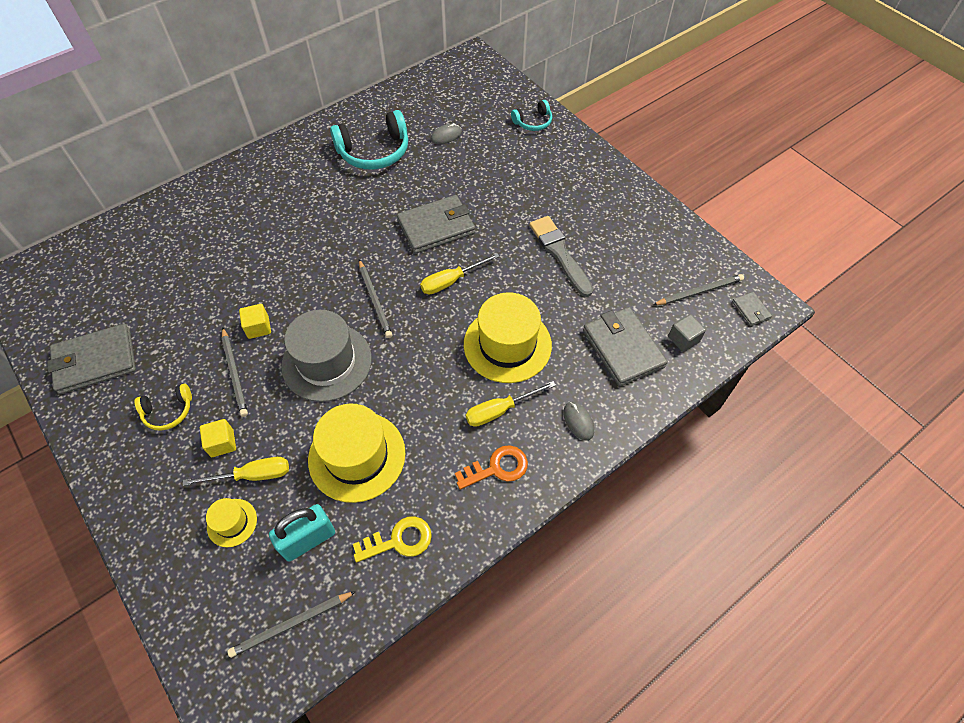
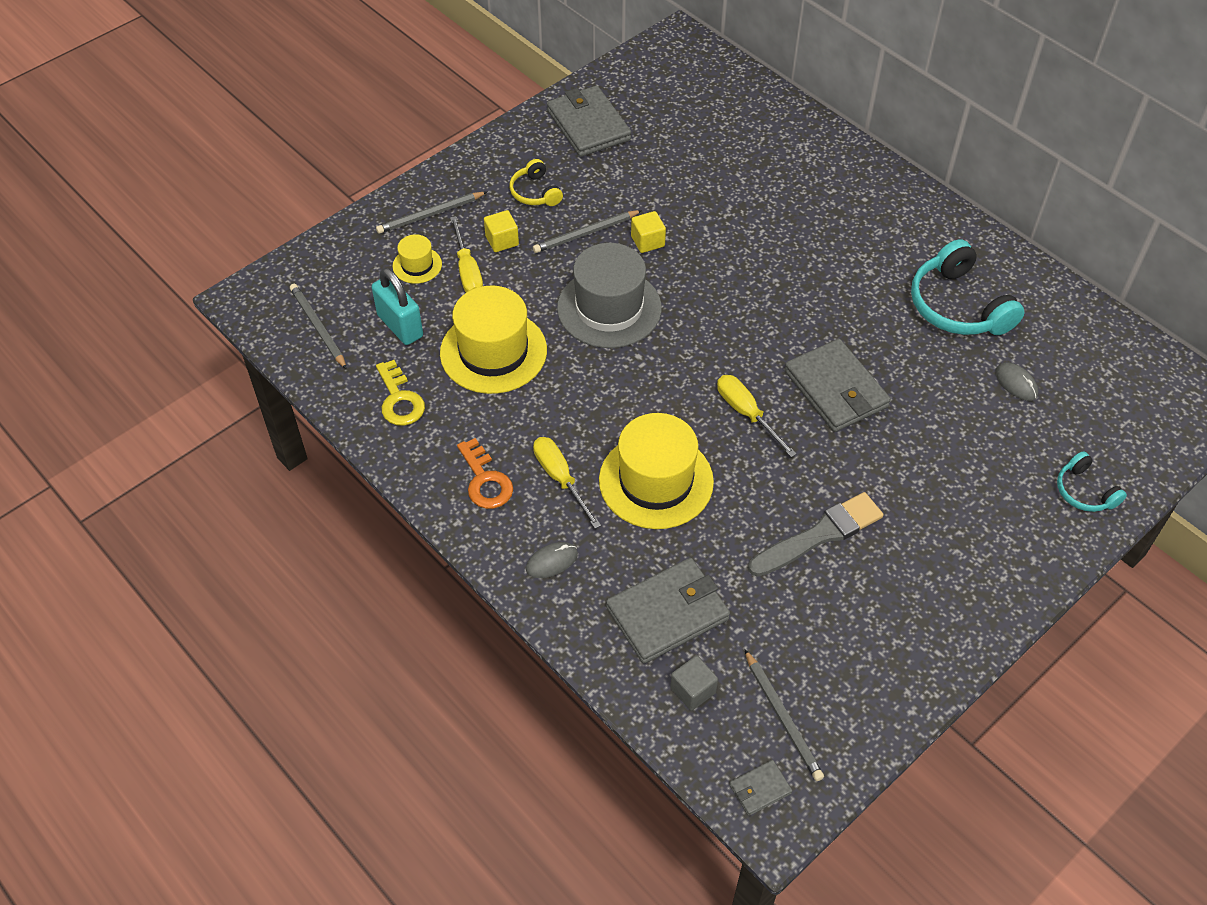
camera: 85 degrees right, 5 degrees down
(375, 300) = (703, 340): grey pencil -> grey pencil (430, 215)

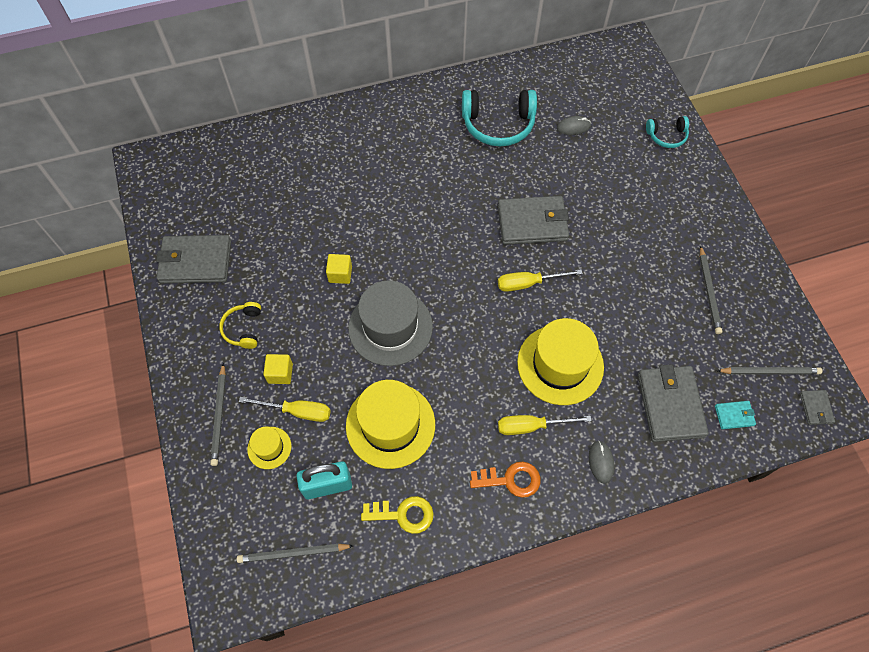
camera: 65 degrees left, 10 degrees up
(535, 192) = (243, 328): yellow headphones -> yellow headphones turned 90 degrees clockwise
(586, 234) = (308, 311): grey pencil -> grey pencil (709, 291)
(693, 690) = (734, 415): grey cube -> turquoise wallet
(820, 535) = (643, 287): grey brush -> none

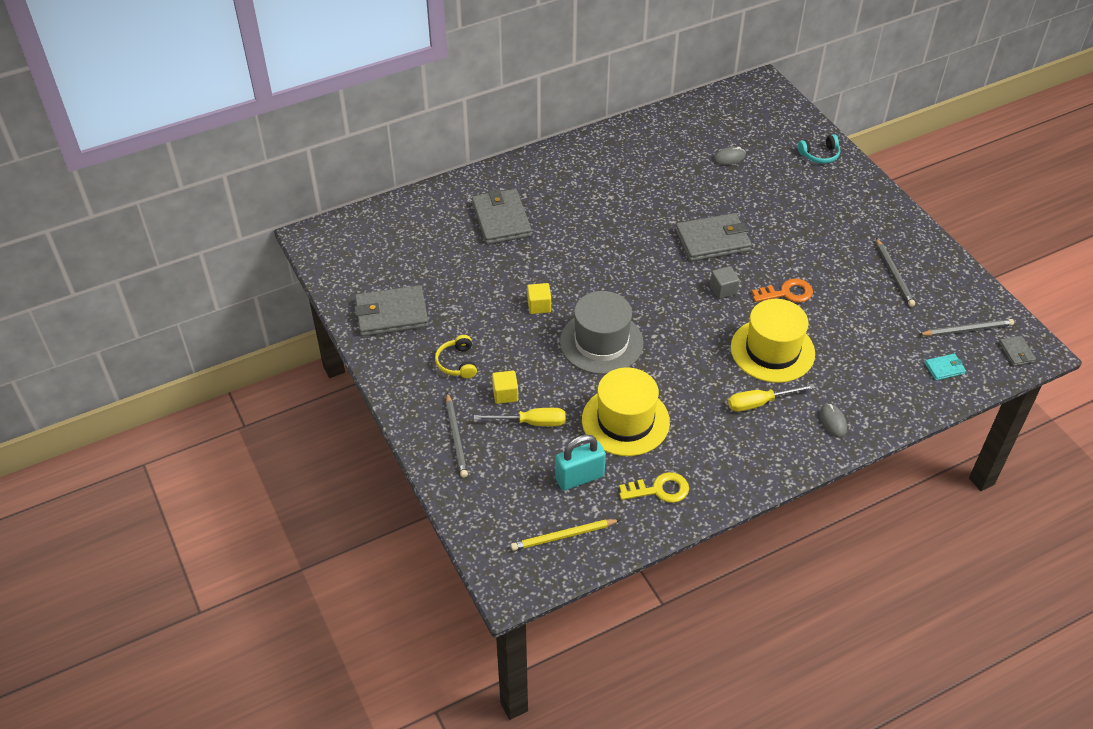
camera: 10 degrees left, 15 degrees down
(269, 447) = (513, 455): yellow hat -> none
(293, 553) = (563, 536): grey pencil -> yellow pencil
(498, 124) = (656, 164): turquoise headphones -> none
(510, 479) = (752, 447): orange key -> orange key (787, 293)
(528, 283) = (723, 290): yellow screwdriver -> grey cube
(670, 405) = (883, 368): grey wallet -> grey wallet (501, 219)

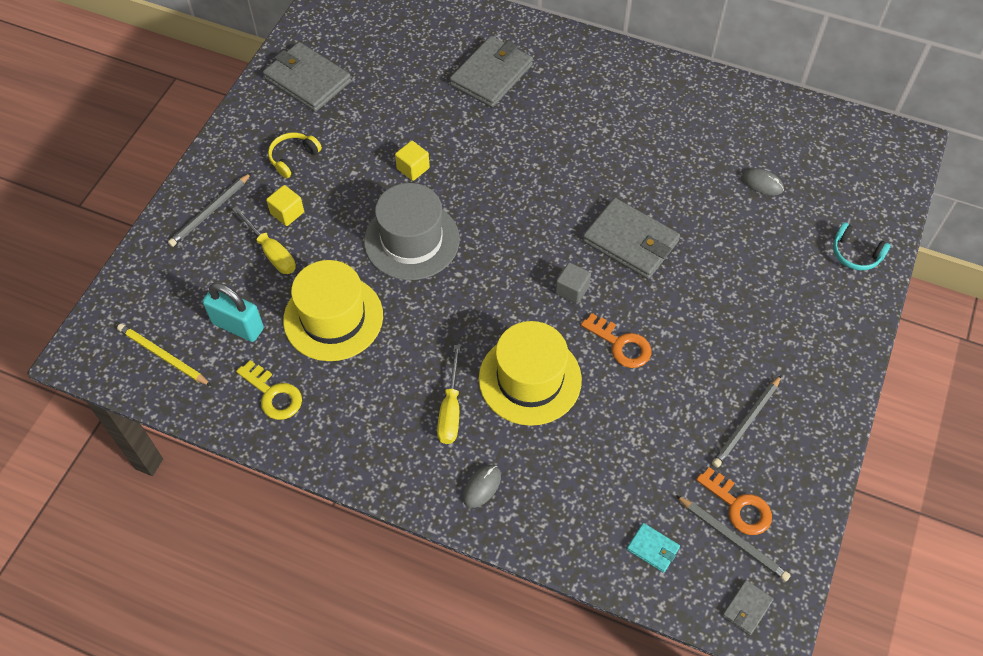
camera: 50 degrees right, 10 degrees up
(759, 403) = (450, 409): yellow screwdriver -> yellow screwdriver turned 120 degrees counterclockwise
(947, 313) = (739, 506): none -> orange key

